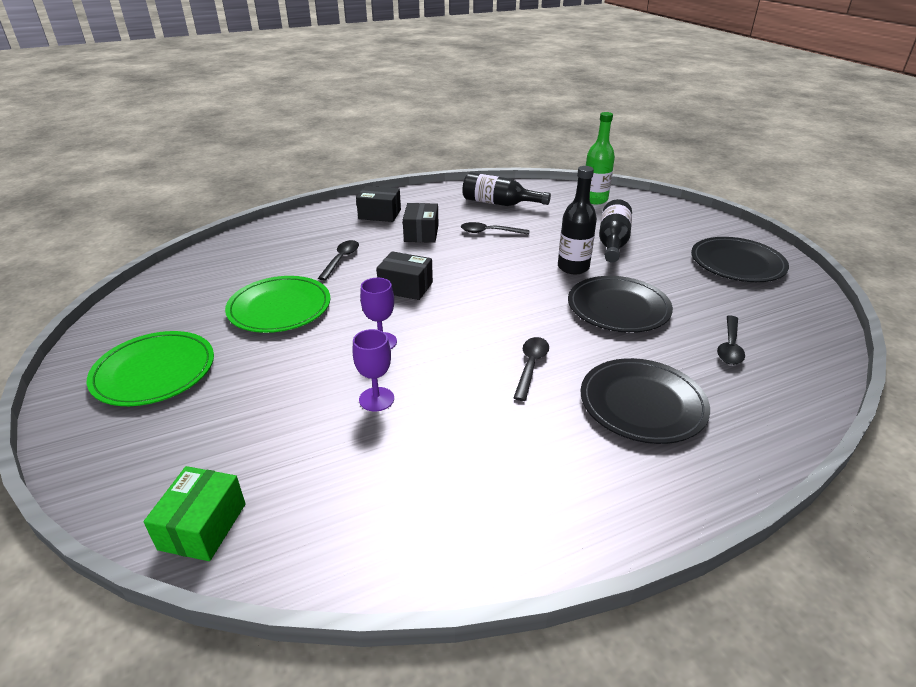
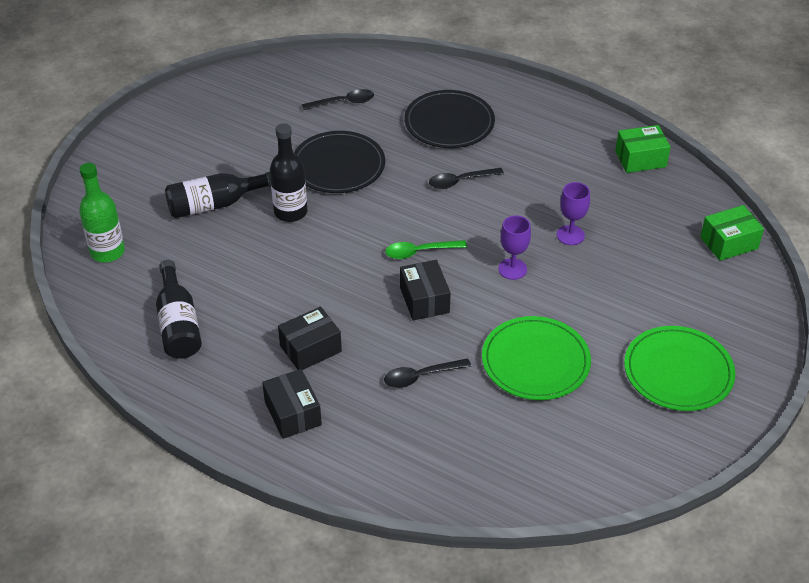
camera: 125 degrees left, 10 degrees up
(428, 545) = (640, 159): none -> green box
(459, 305) = (420, 252): none -> green spoon
(489, 232) = (263, 297): black spoon -> none
(737, 263) = (197, 123): black plate -> none

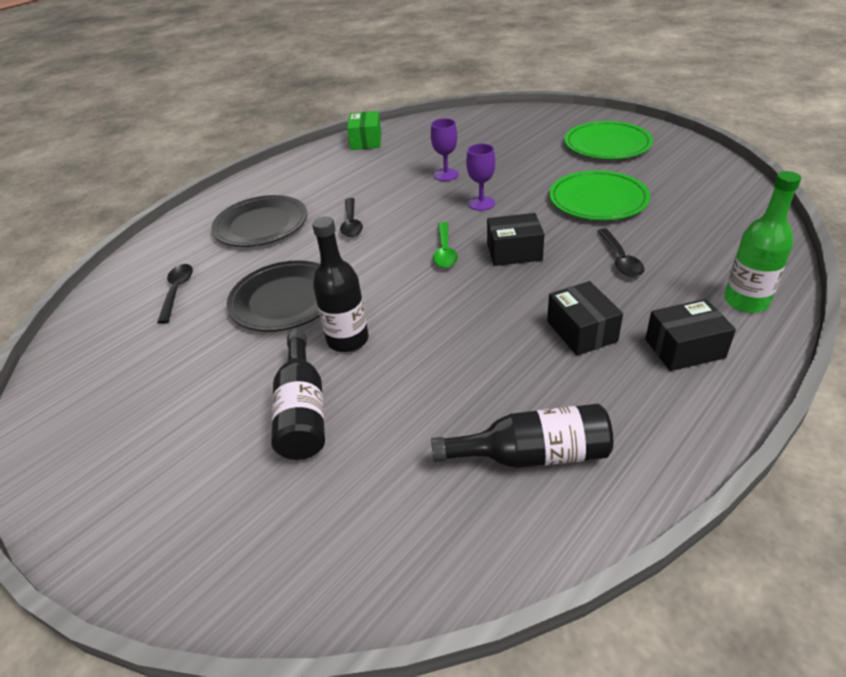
camera: 75 degrees left, 5 degrees down
(107, 252) = (357, 549): green bottle -> green bottle (746, 301)
(729, 243) = (474, 118): green box -> none

